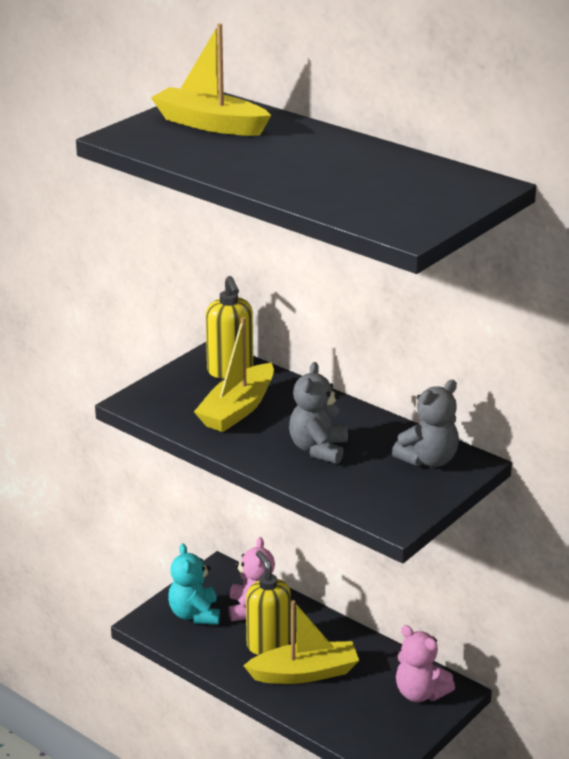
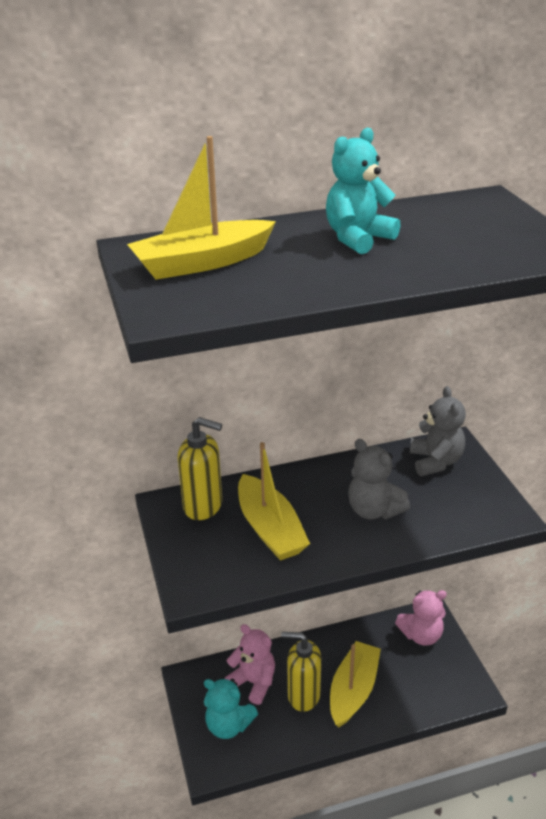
camera: 55 degrees left, 5 degrees up
(325, 159) = (357, 238): none -> turquoise teddy bear

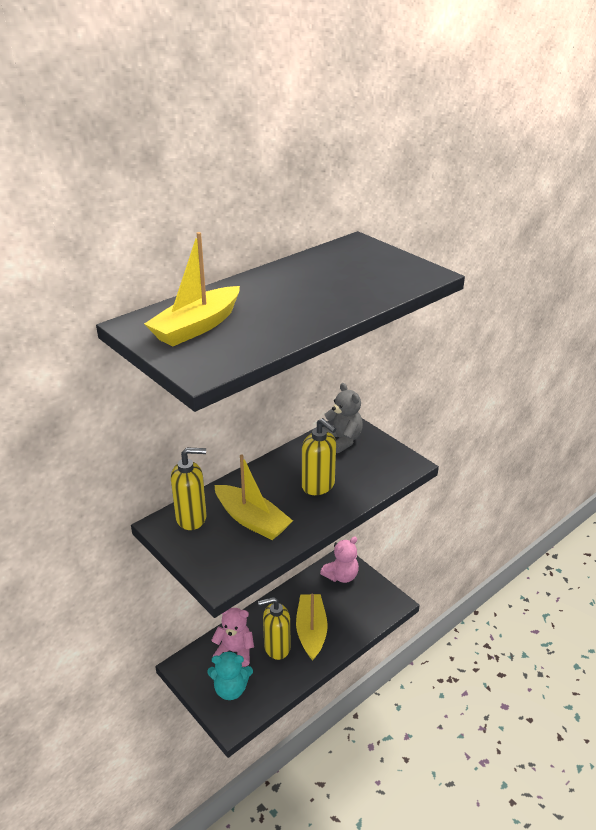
camera: 25 degrees left, 0 degrees up
(357, 238) = (293, 288): turquoise teddy bear -> none
(374, 510) = (318, 486): grey teddy bear -> yellow soap dispenser

